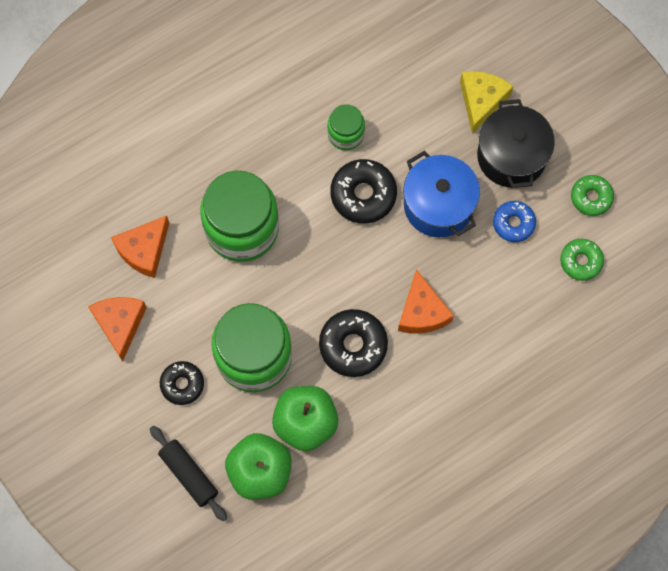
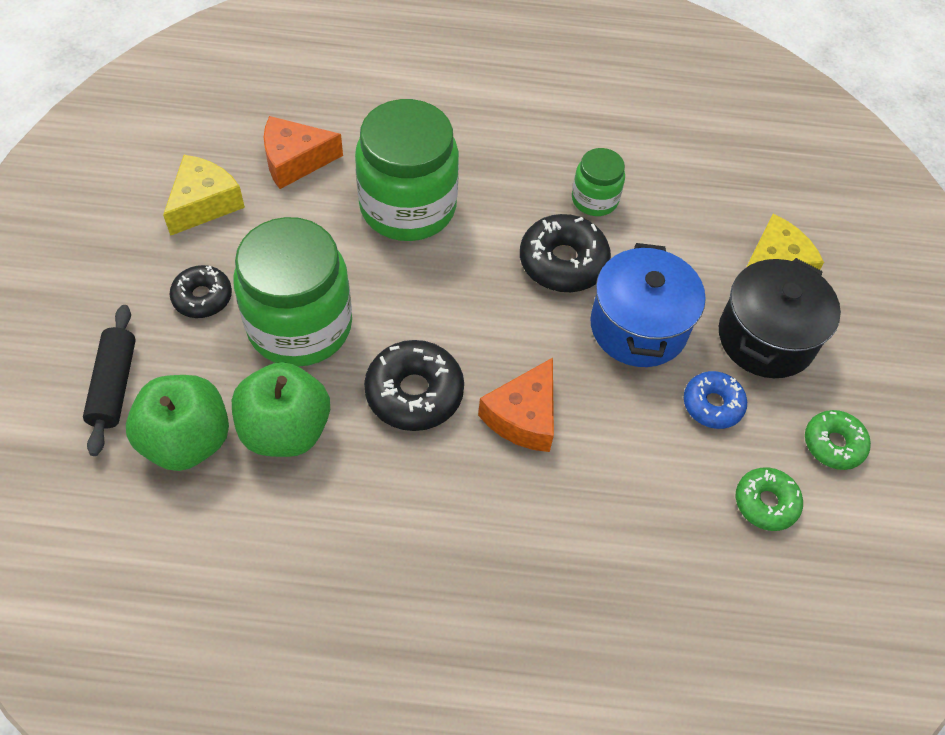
camera: 35 degrees right, 15 degrees down
(120, 324) = (204, 203): orange cheese -> yellow cheese

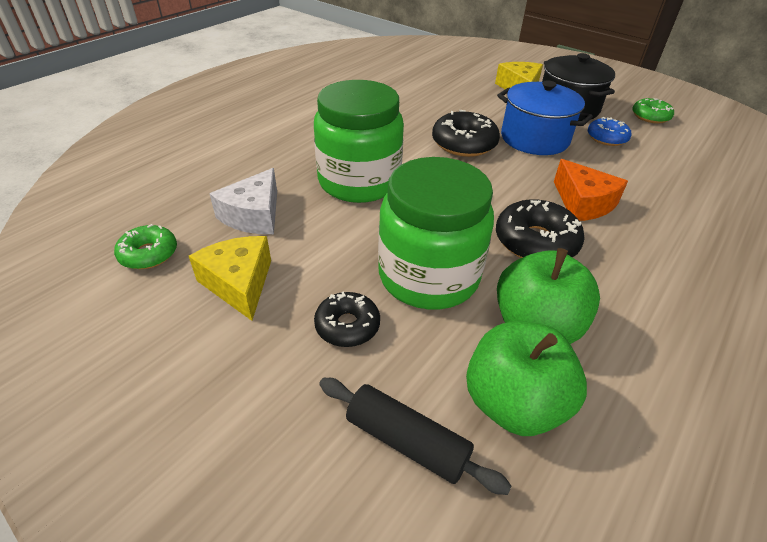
camera: 55 degrees left, 15 degrees down
(295, 161) = (254, 215): orange cheese -> white cheese
(594, 199) = (424, 117): green jar -> none
(766, 503) = (684, 148): green donut -> green donut (148, 254)

